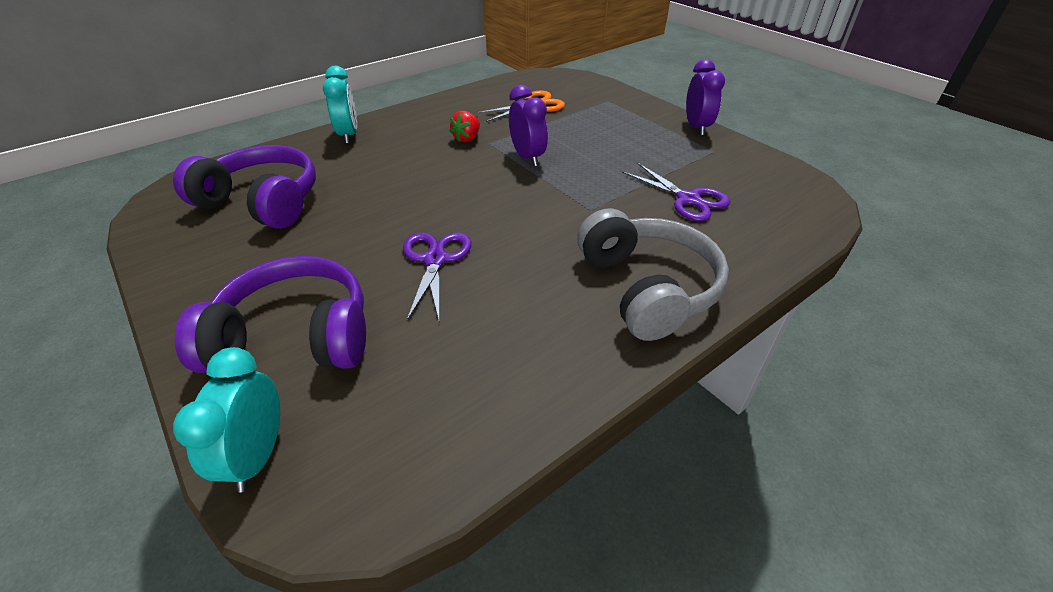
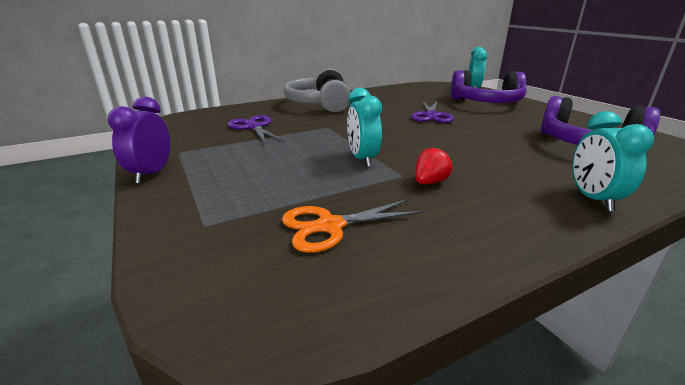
camera: 170 degrees left, 15 degrees down
(527, 157) = (362, 159): purple clock -> turquoise clock

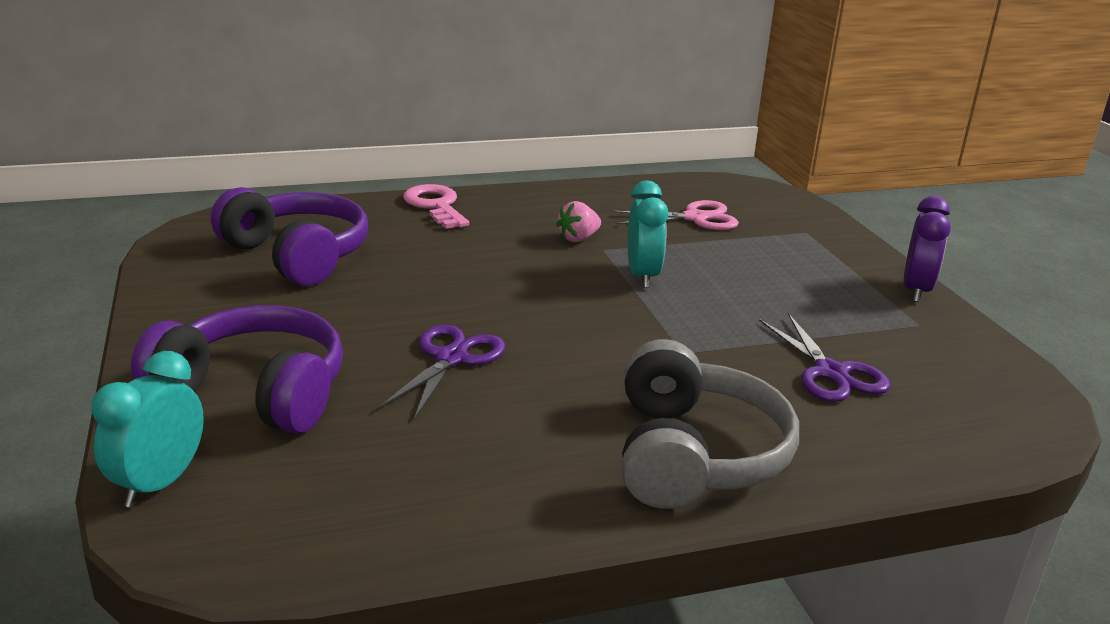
camera: 170 degrees left, 0 degrees up
(330, 226) = (695, 218): orange scissors -> pink scissors
(430, 182) = (578, 238): red strawberry -> pink strawberry
(592, 199) = (435, 206): turquoise clock -> pink key

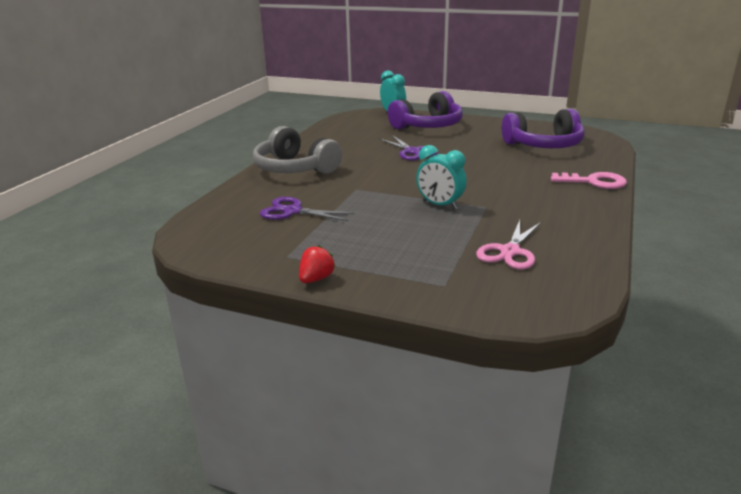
camera: 130 degrees right, 0 degrees up
(578, 238) = (508, 204): pink strawberry -> none
(916, 290) = (316, 279): purple clock -> red strawberry

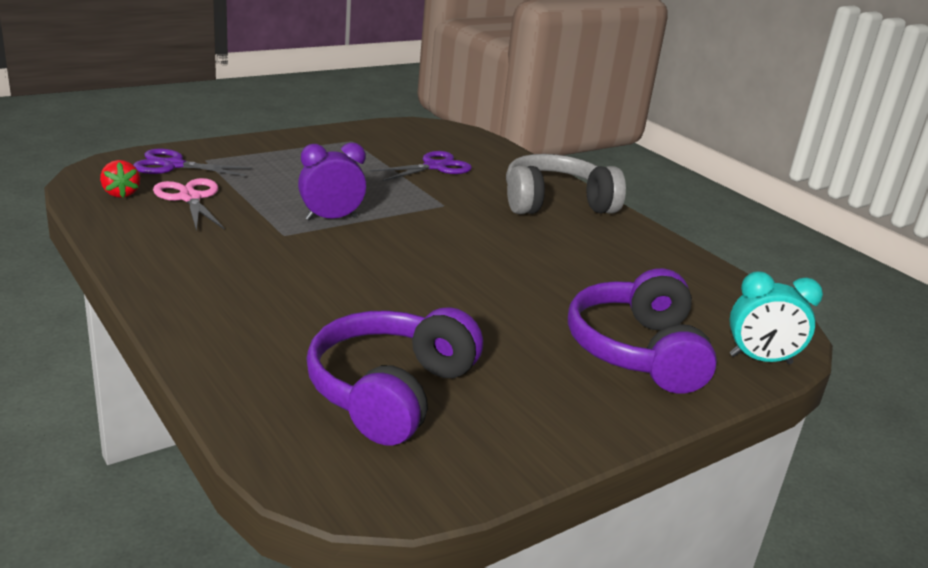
camera: 120 degrees right, 0 degrees up
(316, 279) = (299, 136): red strawberry -> red strawberry (121, 193)
(412, 152) = (521, 281): purple scissors -> purple scissors (173, 165)
(440, 205) = (331, 218): turquoise clock -> purple clock
(594, 182) = (205, 329): pink key -> none

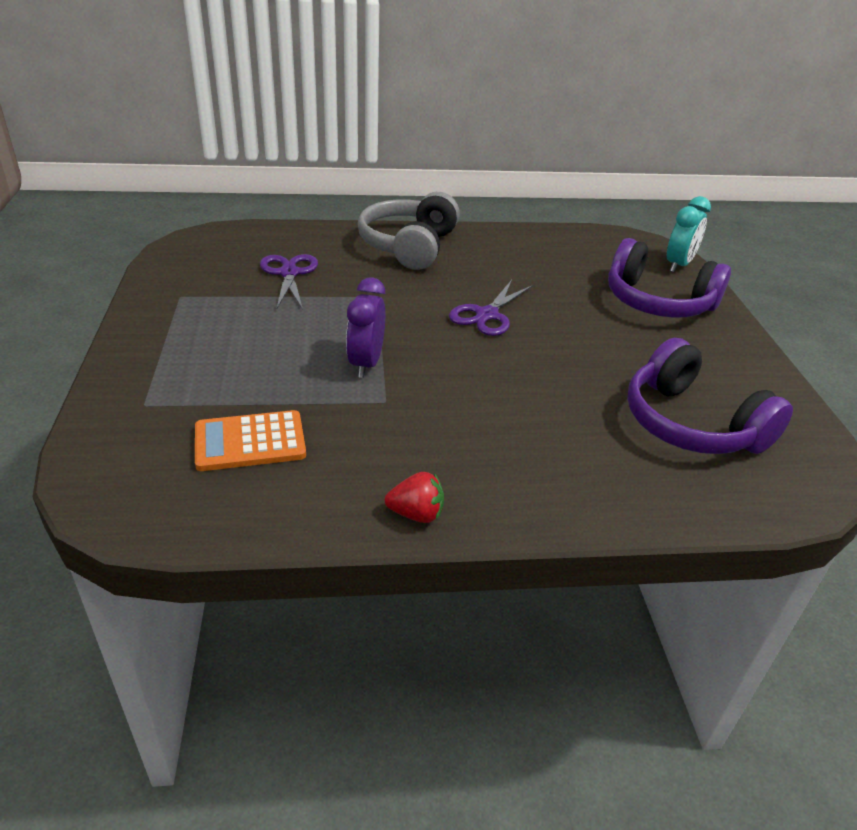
camera: 60 degrees left, 10 degrees up
(121, 193) = (196, 494): red strawberry -> red strawberry (416, 514)
(173, 165) = (141, 433): purple scissors -> purple scissors (487, 315)
(190, 198) = (250, 442): pink scissors -> orange calculator

